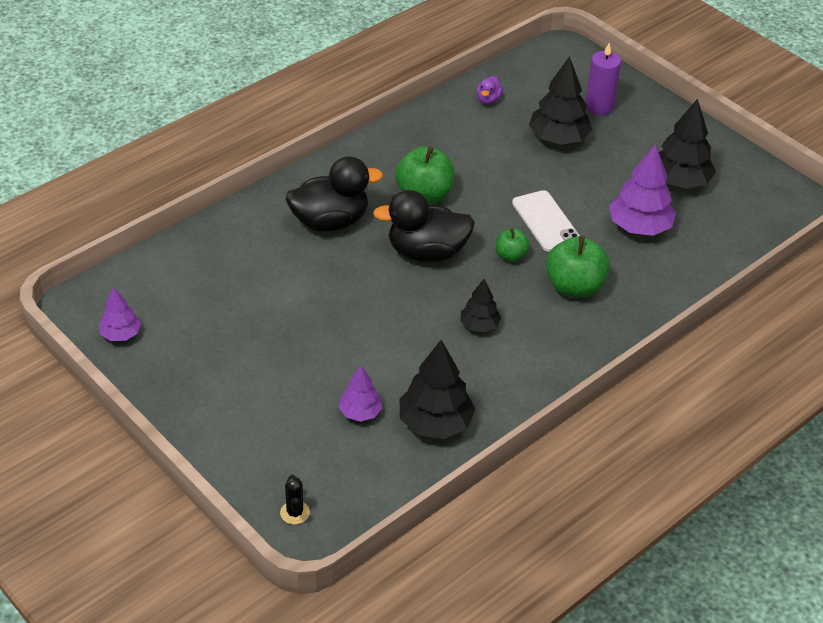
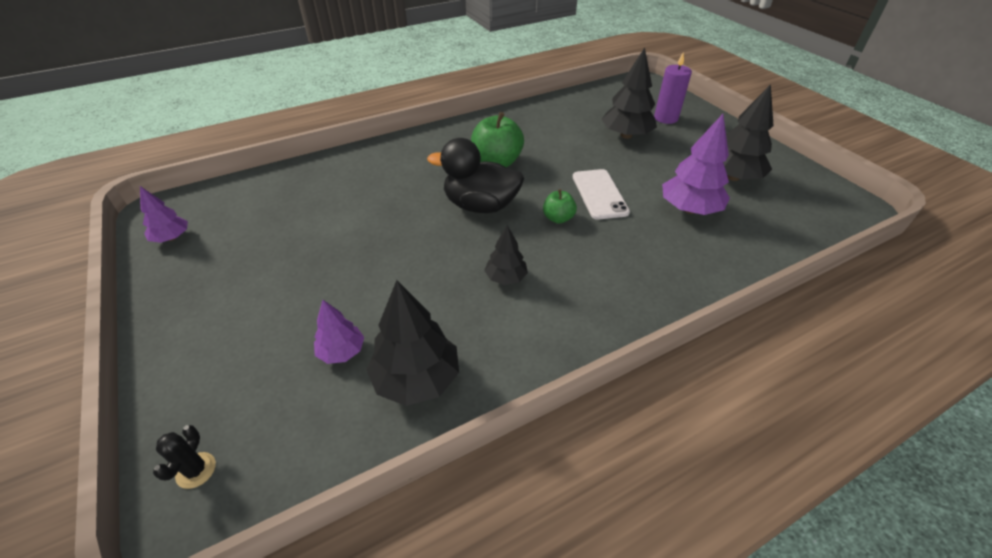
camera: 15 degrees right, 0 degrees up
(330, 221) = (408, 172): black duck -> none
(488, 100) = (574, 105): purple duck -> none
(574, 287) = (614, 254): green apple -> none

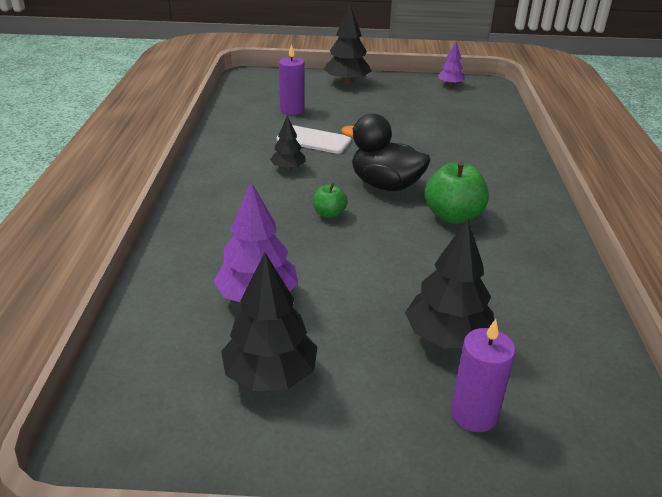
camera: 120 degrees right, 10 degrees down
(196, 470) = (265, 77): black cactus -> none
(342, 351) = (292, 110): purple tree -> purple candle
(416, 379) = (247, 122): black tree -> black tree (347, 82)
(480, 206) = (385, 185): black duck -> black duck turned 105 degrees counterclockwise
(599, 194) = (341, 252): white phone -> white phone (313, 140)

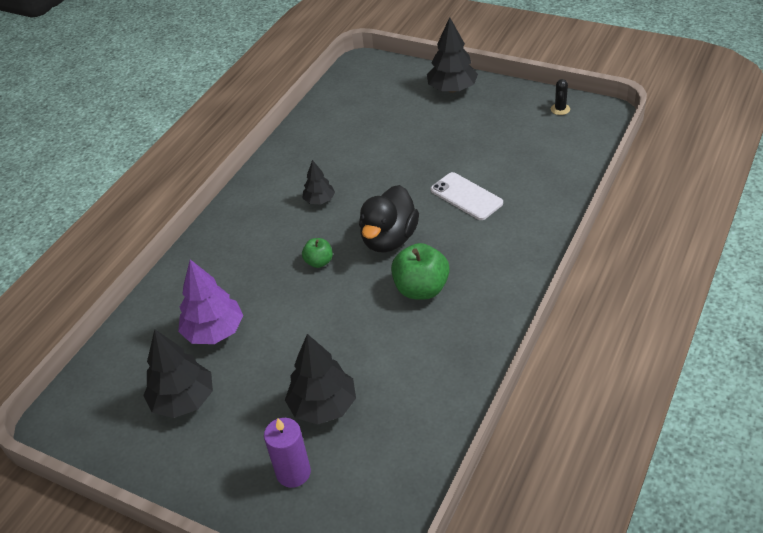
camera: 30 degrees right, 10 degrees up
(292, 110) = (371, 123): purple candle -> none
(313, 140) = (364, 169): white phone -> white phone (466, 196)
(385, 185) = (389, 239): black duck -> black duck turned 120 degrees counterclockwise
(450, 85) = (560, 109): purple tree -> black cactus

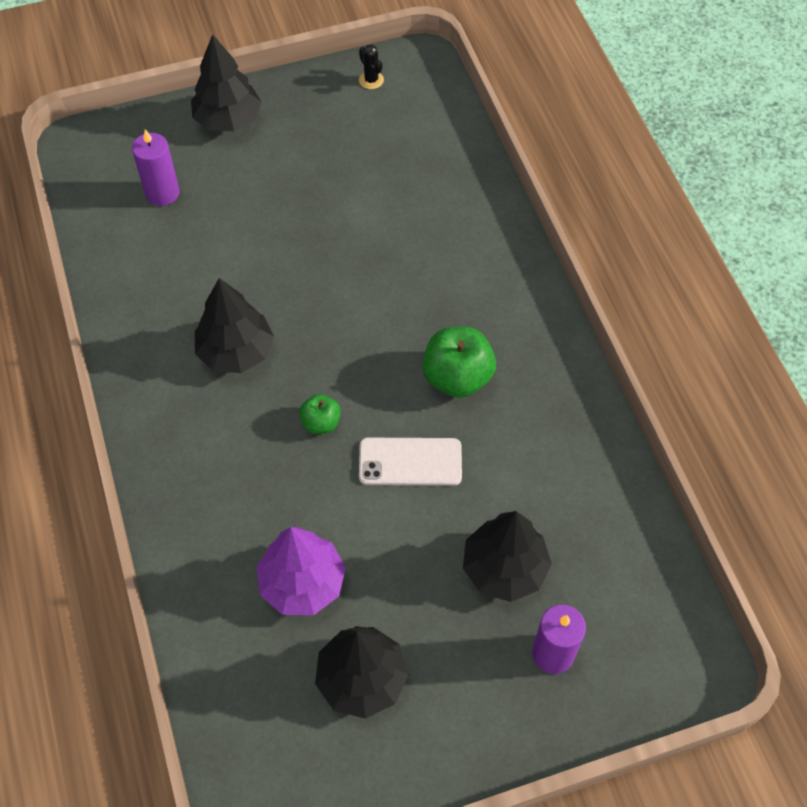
camera: 50 degrees left, 15 degrees up
(319, 200) = (236, 352): black tree -> black tree, size x1.74
(375, 106) = (162, 193): none -> purple candle
(389, 239) = (364, 345): black duck -> none
(466, 196) = (387, 243): white phone -> white phone (410, 462)

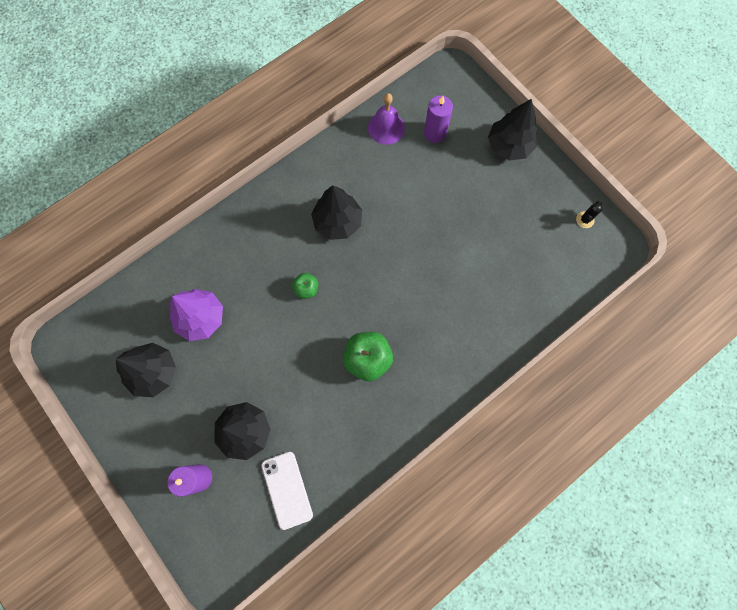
camera: 70 degrees right, 15 degrees up
(121, 246) = (386, 128): none -> purple bell
(410, 462) = (298, 351): white phone -> white phone (287, 490)

